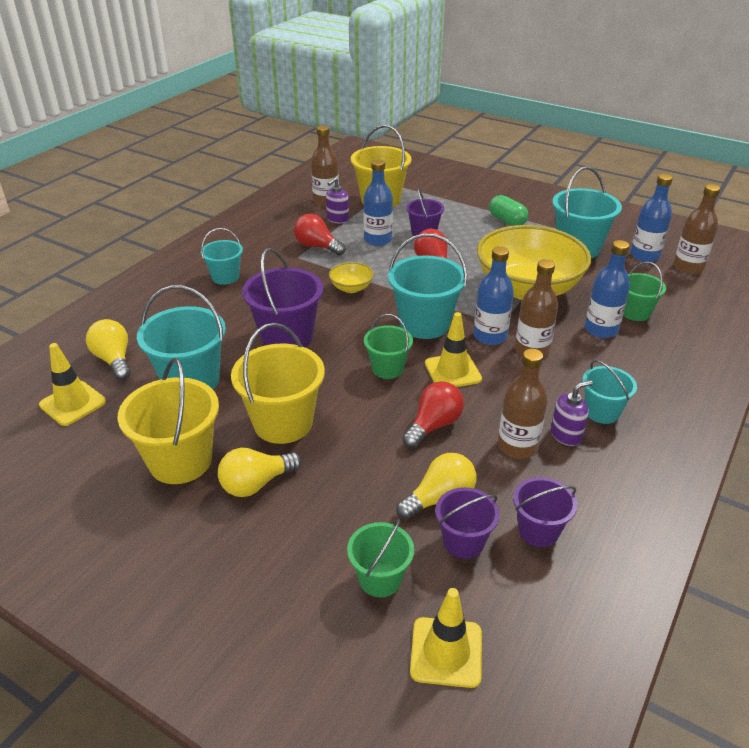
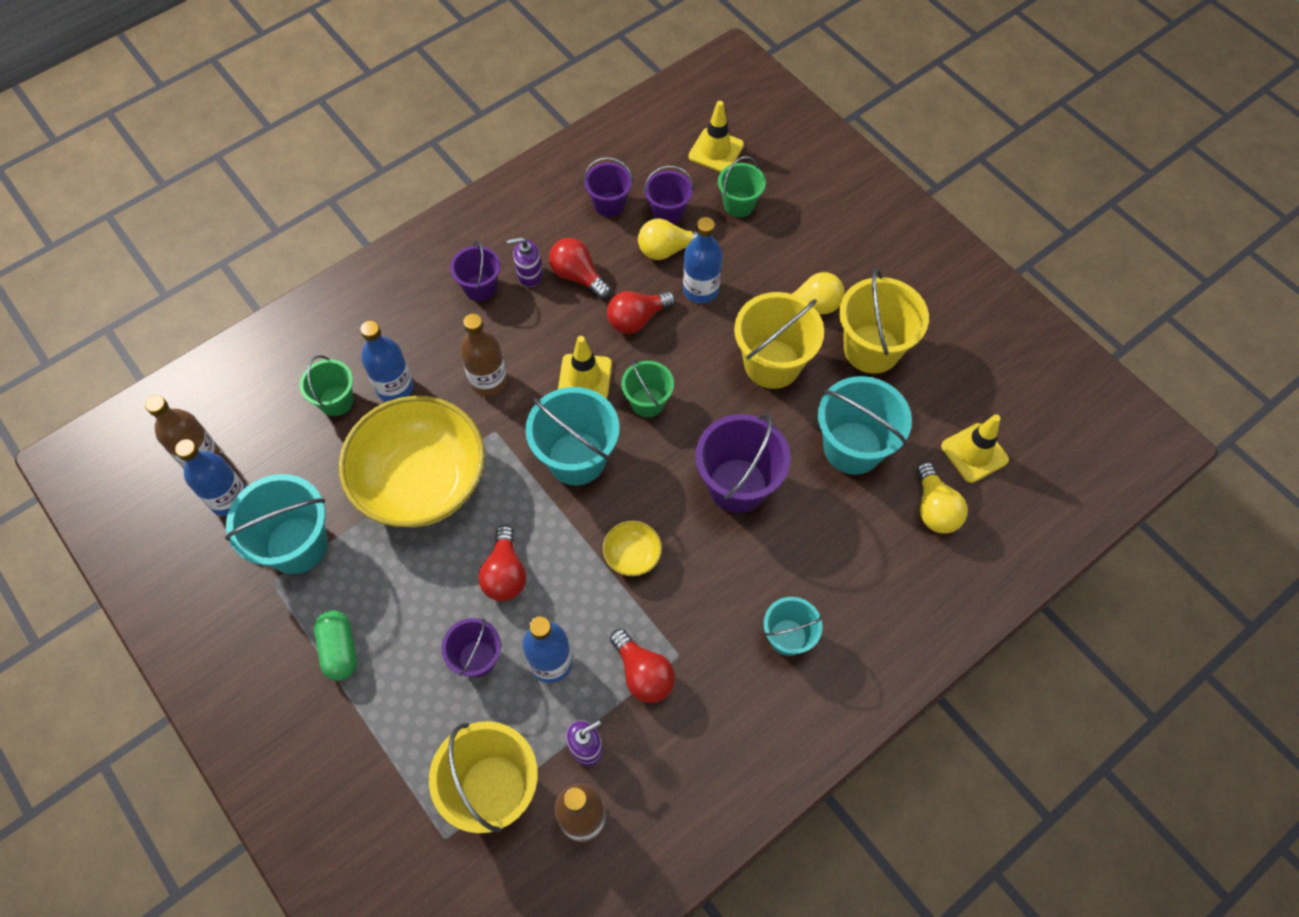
camera: 160 degrees left, 25 degrees up
(490, 336) = (517, 415): blue bottle -> blue bottle (700, 290)
(517, 446) = (578, 276): brown bottle -> red light bulb
(602, 412) = (480, 287): turquoise bucket -> purple bucket

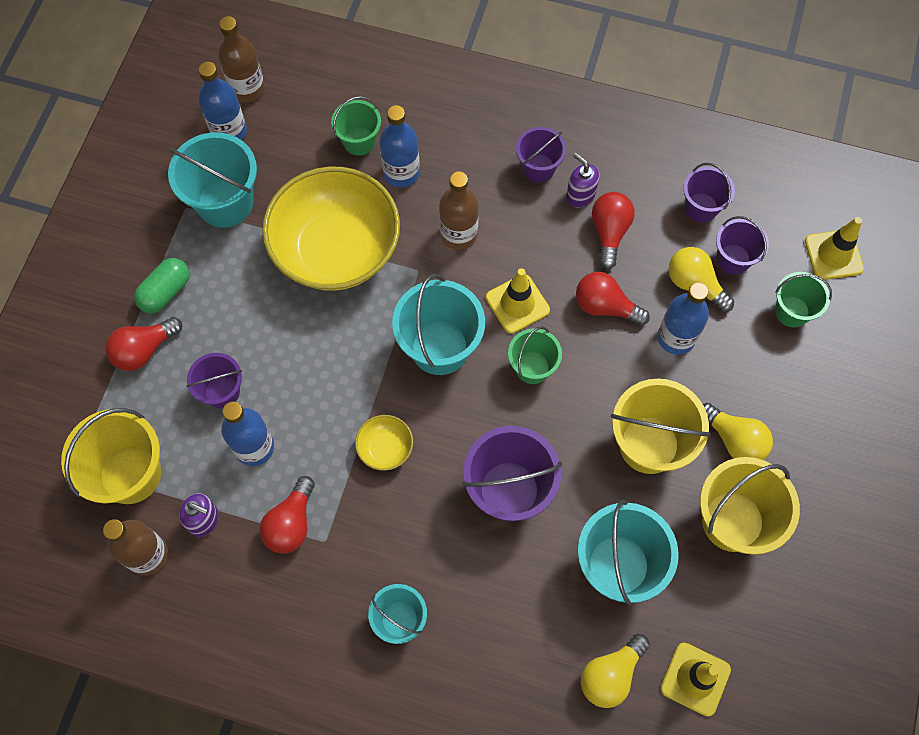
camera: 55 degrees right, 5 degrees up
(505, 574) = (303, 363): red light bulb -> red light bulb (144, 350)

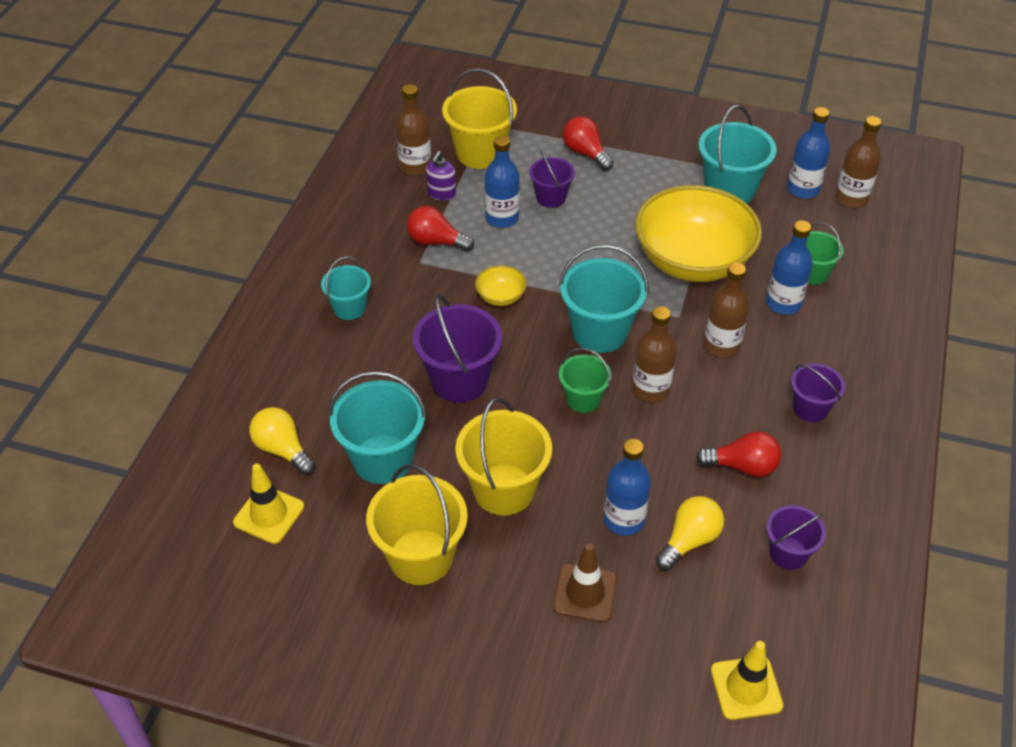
camera: 90 degrees right, 20 degrees down
(165, 292) = (639, 161): green capsule -> none
(517, 304) = (650, 389): yellow traffic cone -> brown bottle
(580, 195) = (784, 443): purple soap dispenser -> none
(605, 306) = (654, 459): red light bulb -> none
(733, 259) = (726, 580): purple bucket -> none
(734, 440) = (509, 565): yellow light bulb -> none
(757, 374) = (585, 593): none -> brown traffic cone
(792, 311) = (665, 635): green bucket -> none

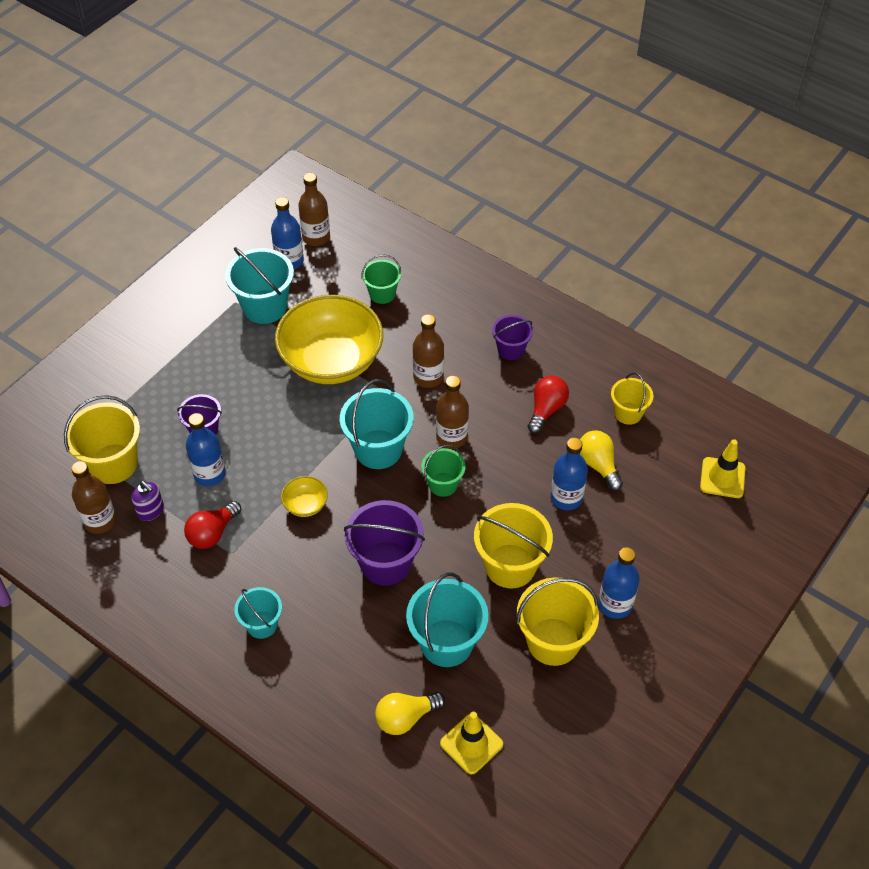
camera: 70 degrees left, 5 degrees up
(585, 153) = (161, 386): red light bulb -> none
(585, 593) = (620, 544): brown traffic cone -> none
(783, 303) = (404, 323): blue bottle -> blue bottle (615, 604)
(788, 553) = (628, 413): purple bucket -> yellow bucket

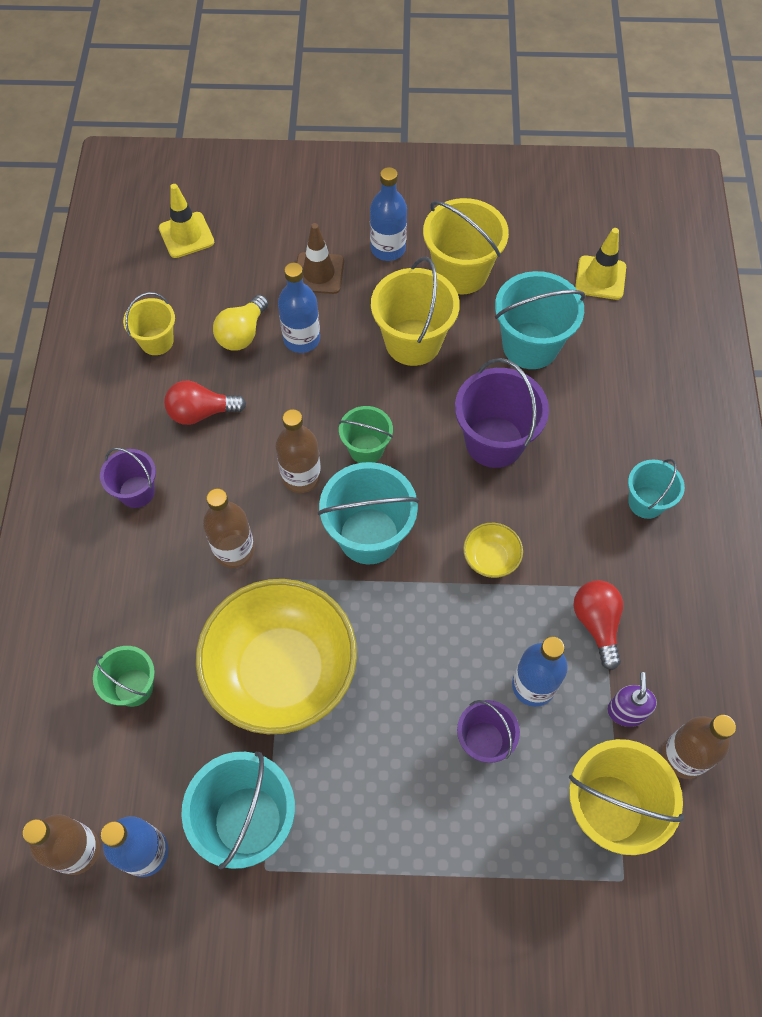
camera: 125 degrees left, 10 degrees up
(212, 533) = (596, 624): red light bulb -> red light bulb turned 105 degrees counterclockwise
(405, 718) = (622, 334): yellow light bulb -> none
(622, 542) = (318, 273): none -> brown traffic cone

